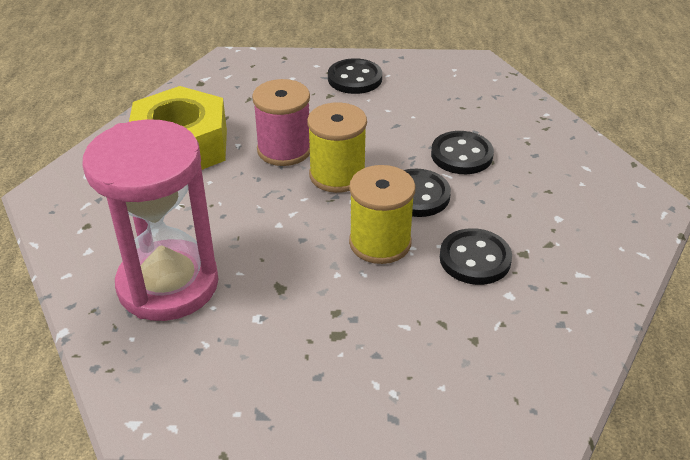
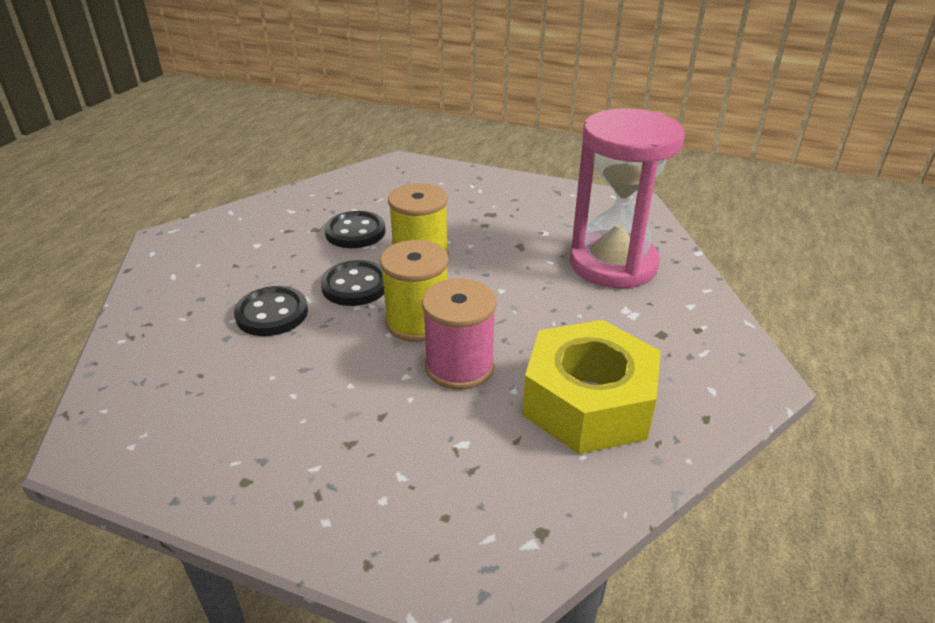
camera: 160 degrees left, 5 degrees down
(355, 79) = (289, 466): black button -> none

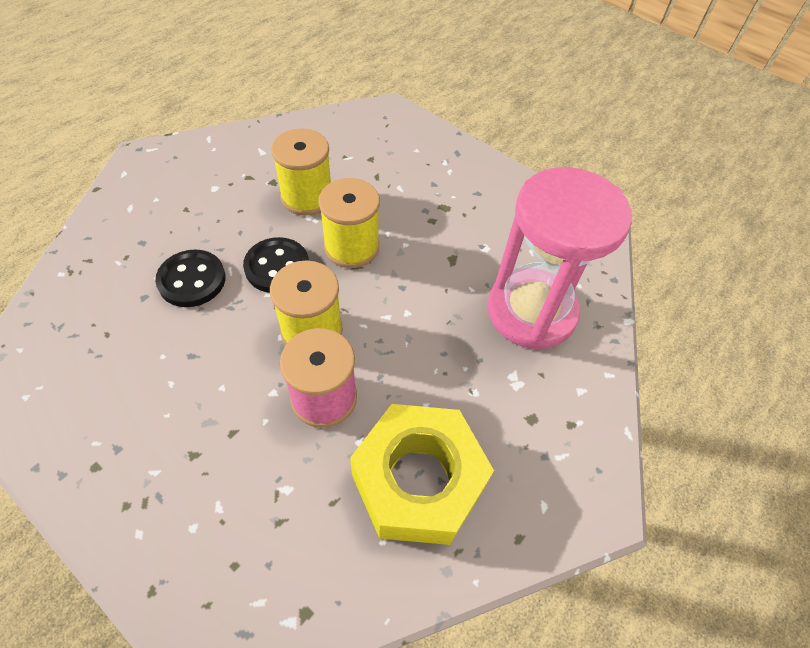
camera: 15 degrees right, 20 degrees up
(355, 232) = (307, 197): black button -> yellow spool

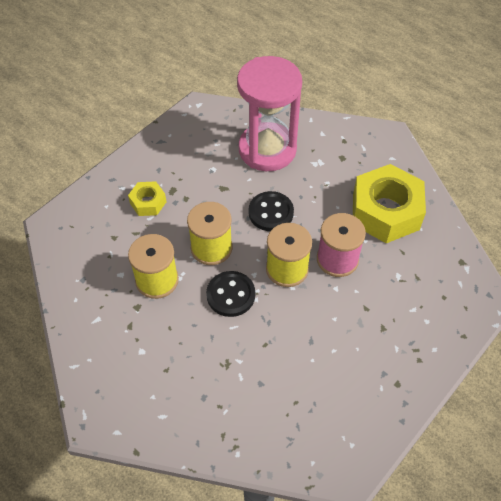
camera: 85 degrees left, 0 degrees up
(192, 280) = (244, 351): black button -> black button (271, 212)
(423, 185) = (148, 202): none -> yellow nut

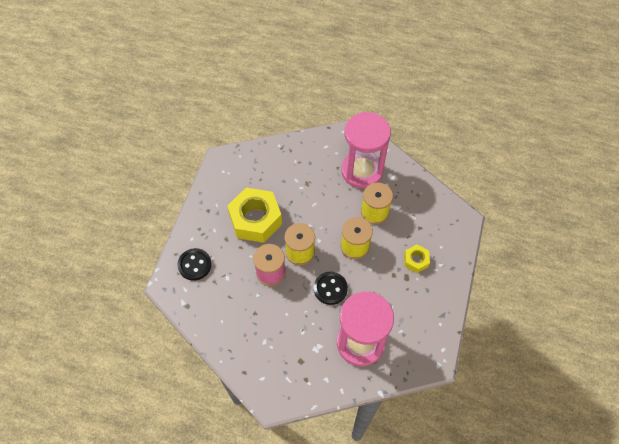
camera: 155 degrees right, 5 degrees up
(134, 347) = (362, 171): none -> pink hourglass
(231, 295) = (326, 221): black button -> black button (194, 265)
(385, 211) = (251, 324): yellow nut -> yellow nut (255, 220)

